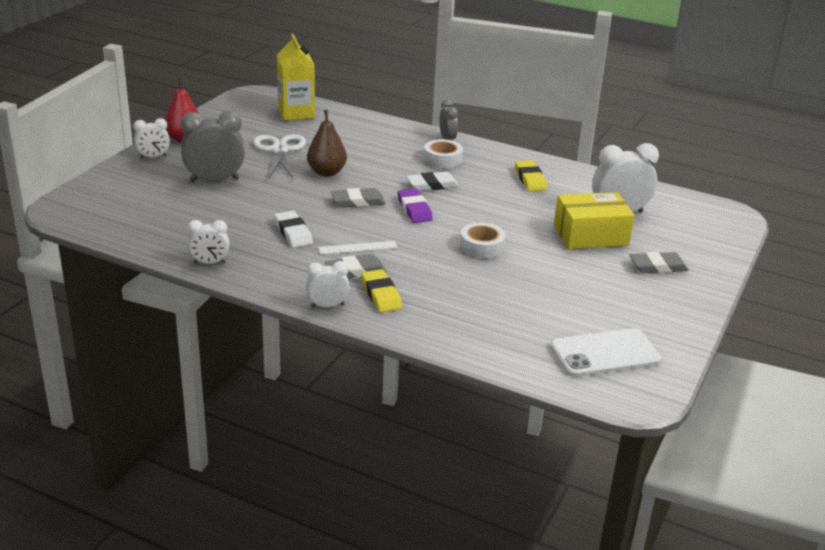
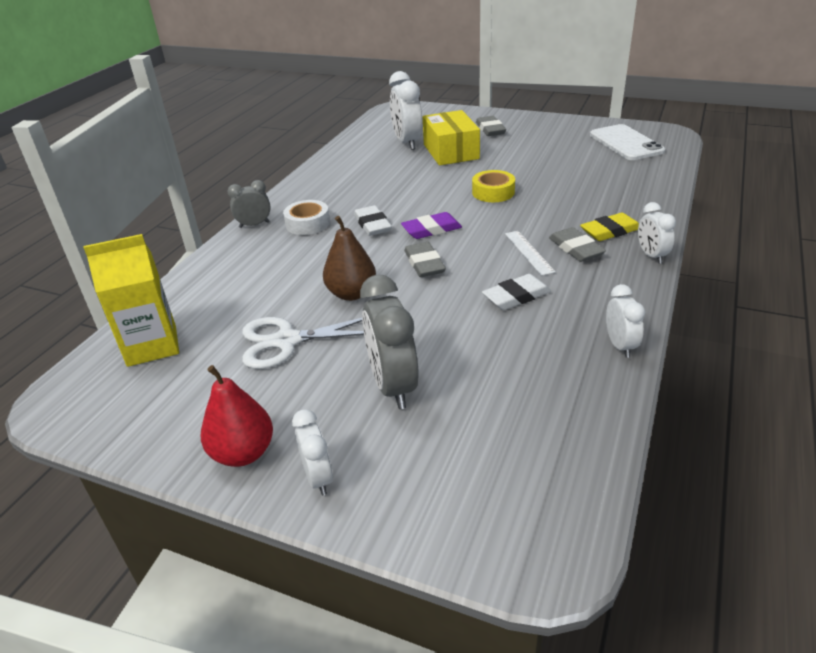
camera: 90 degrees left, 5 degrees up
(482, 246) = (493, 192): white tape -> yellow tape
(530, 179) = (349, 178): yellow eraser -> none

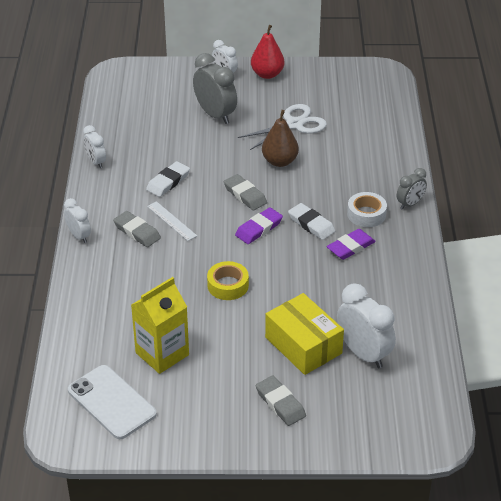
camera: 155 degrees right, 5 degrees up
(152, 346) = (372, 106): yellow carton -> yellow carton (162, 354)
(351, 201) = (350, 247): none -> purple eraser
(610, 231) = (113, 256): yellow eraser -> none

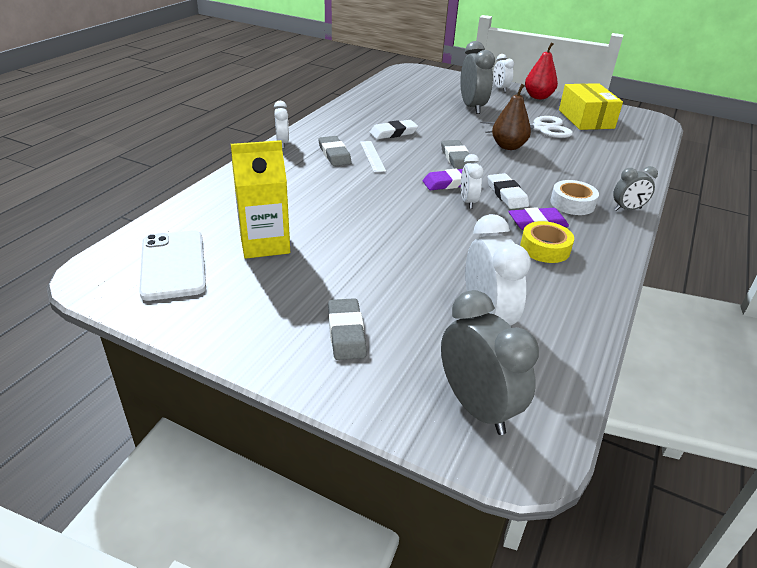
camera: 25 degrees right, 5 degrees down
(96, 162) = (345, 108): white clock -> white clock (468, 202)
(228, 285) = (382, 213): yellow tape -> yellow tape (545, 248)
(303, 345) = (419, 287): yellow box -> yellow box (586, 119)
(393, 420) = (477, 407): none -> grey clock

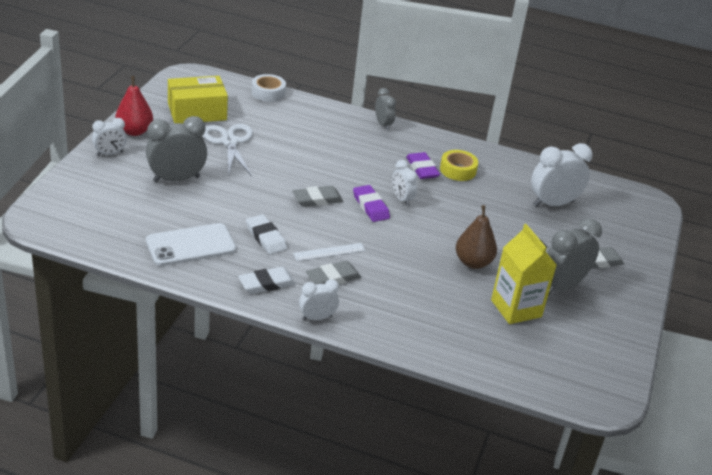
camera: 100 degrees left, 0 degrees up
(173, 265) = (569, 356): white phone -> white phone (191, 245)
(468, 202) = (402, 199): white clock -> white clock turned 75 degrees clockwise
(477, 407) = (629, 213): grey clock -> grey clock (562, 286)
(507, 194) = (381, 178): white eraser -> white eraser (266, 283)
(508, 146) = (280, 166): brown pear -> brown pear (473, 262)
(572, 203) = (384, 148): white tape -> white tape (268, 93)

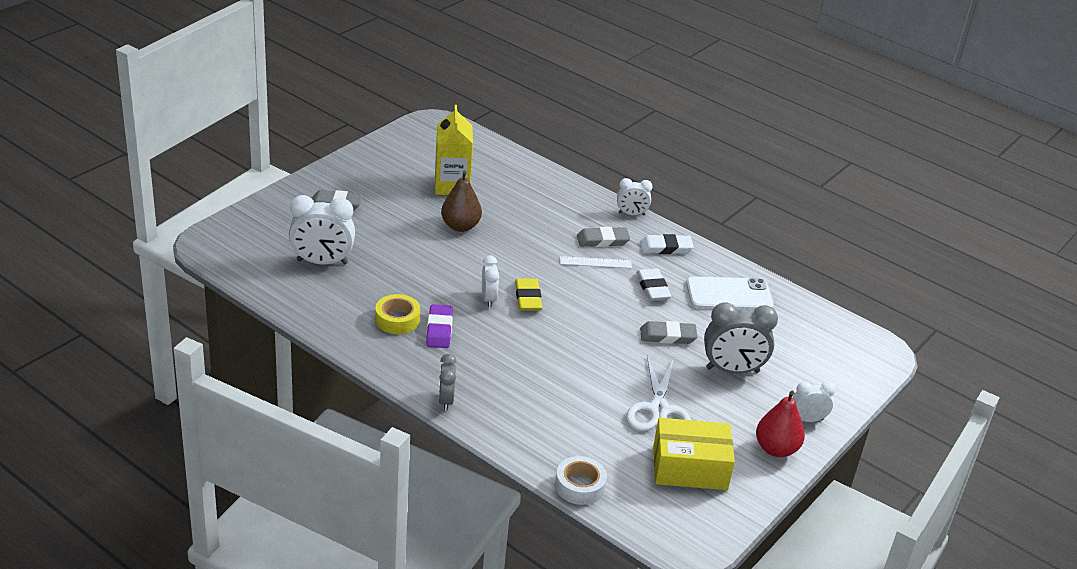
camera: 160 degrees left, 0 degrees up
(317, 199) = (582, 316): grey eraser -> grey eraser (668, 336)
(371, 206) = (528, 298): purple eraser -> yellow eraser
(562, 286) = (393, 192): grey clock -> none

